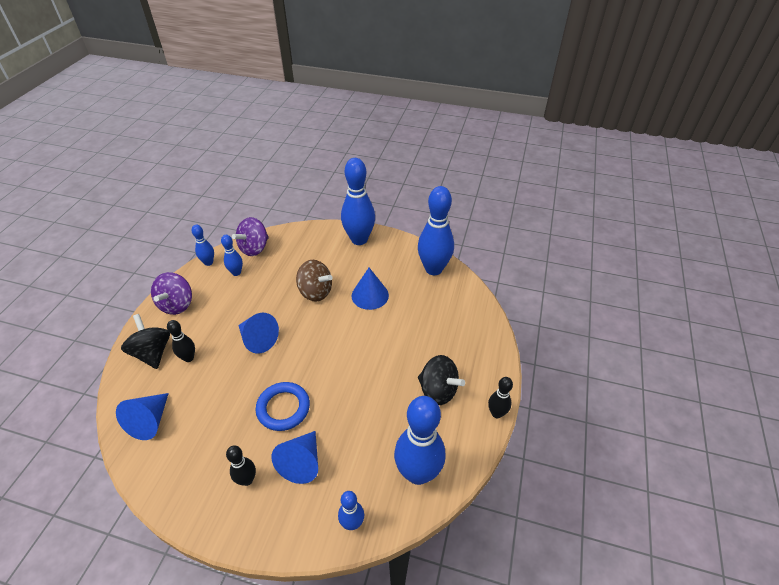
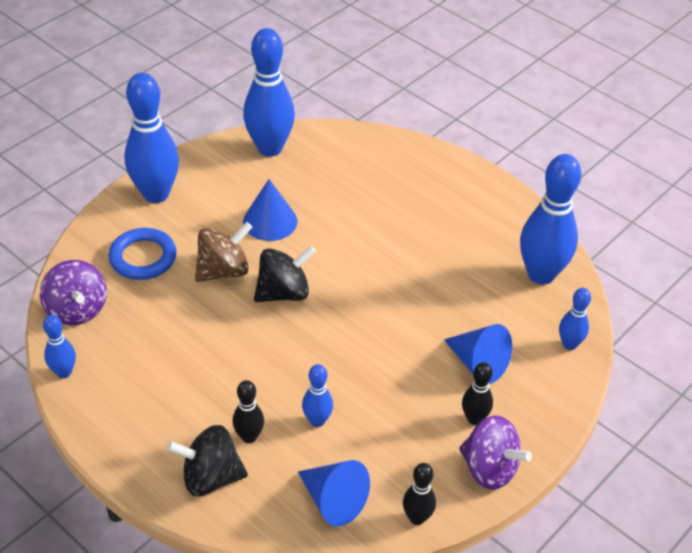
camera: 65 degrees left, 0 degrees up
(177, 305) = (130, 430): purple spinning top -> purple spinning top (489, 468)
(236, 273) = (115, 344): blue bowling pin -> blue bowling pin (317, 421)
(258, 339) = (267, 354): blue cone -> none
(283, 408) = (395, 359): blue ring -> blue ring (143, 257)
(438, 390) = (452, 219): black spinning top -> black spinning top (284, 292)
(496, 413) = (506, 188): black bowling pin -> black bowling pin (417, 518)

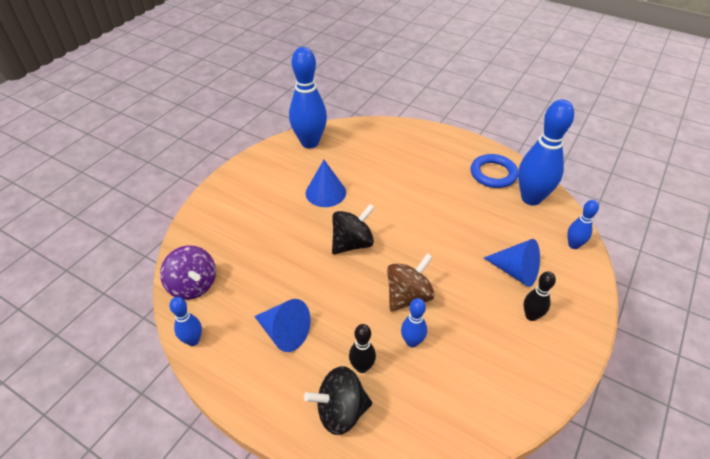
camera: 10 degrees left, 0 degrees up
(143, 257) = (237, 235): blue ring -> blue ring (493, 174)
(156, 194) = (235, 186): blue bowling pin -> none
(223, 270) = (302, 234): brown spinning top -> brown spinning top (408, 296)
(333, 500) = (449, 410): blue cone -> blue cone (284, 332)
(417, 518) = (522, 411): black bowling pin -> none
(489, 468) = (560, 355): purple spinning top -> none

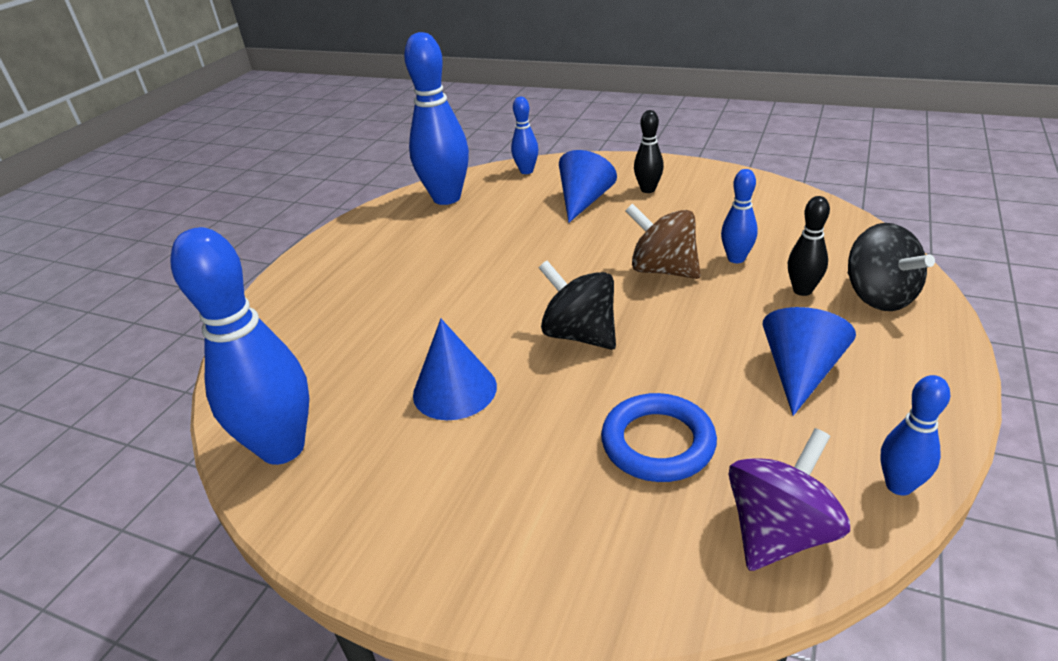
camera: 95 degrees left, 10 degrees down
(493, 174) = (395, 227): blue ring -> blue ring (658, 443)

